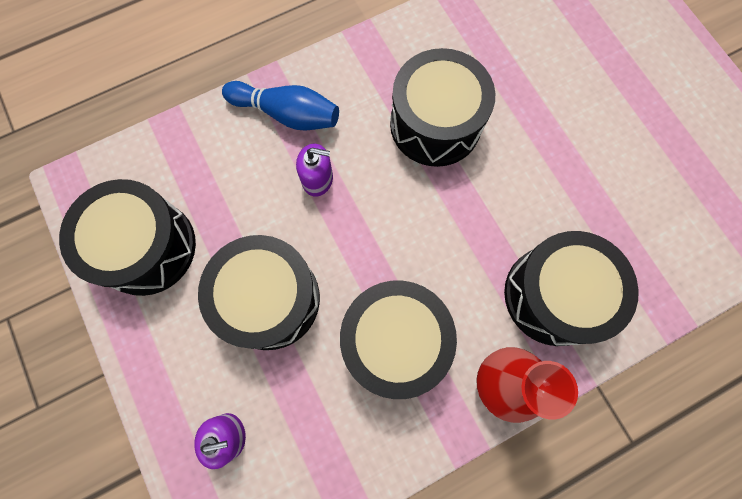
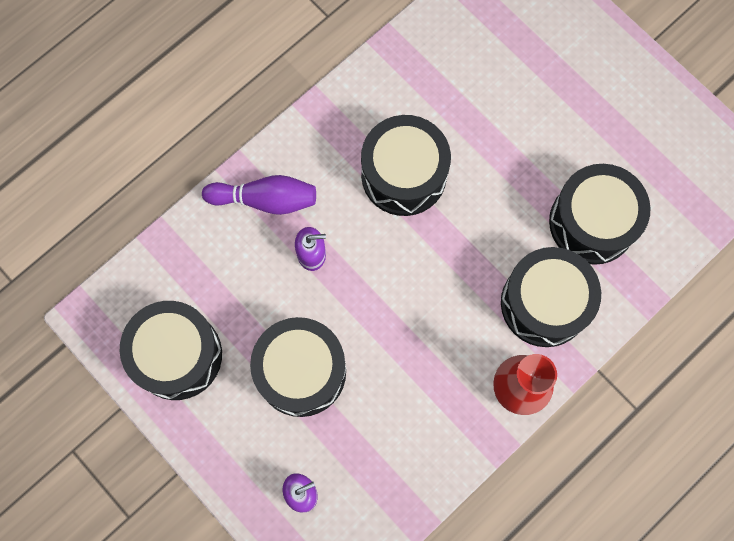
camera: 15 degrees left, 0 degrees up
(287, 114) = (265, 200): blue bowling pin -> purple bowling pin
(394, 341) = (419, 378): black drum -> black drum (592, 222)

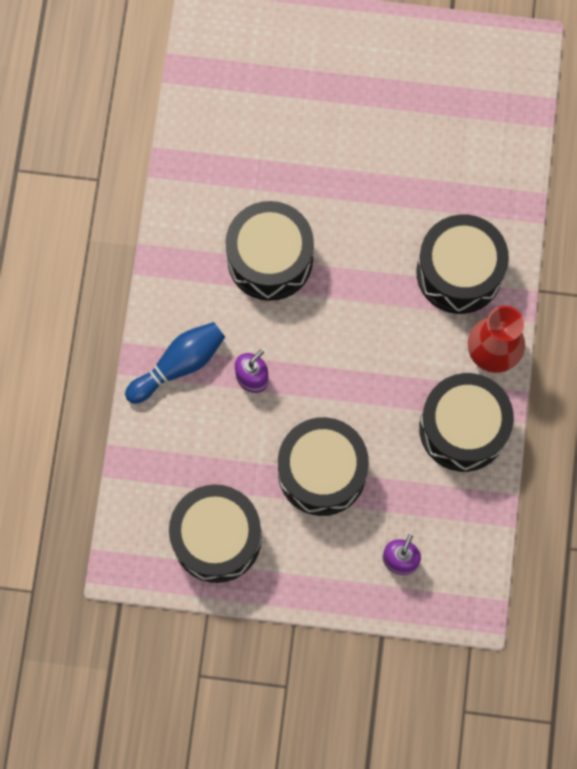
camera: 40 degrees left, 0 degrees up
(265, 200) = (179, 365): purple bowling pin -> blue bowling pin
(592, 222) = (443, 182): black drum -> black drum (463, 428)

